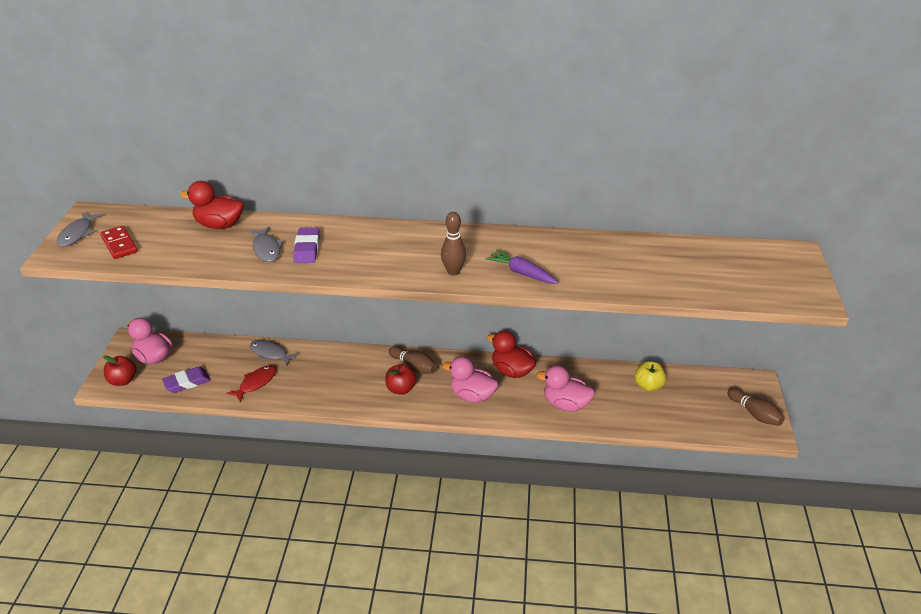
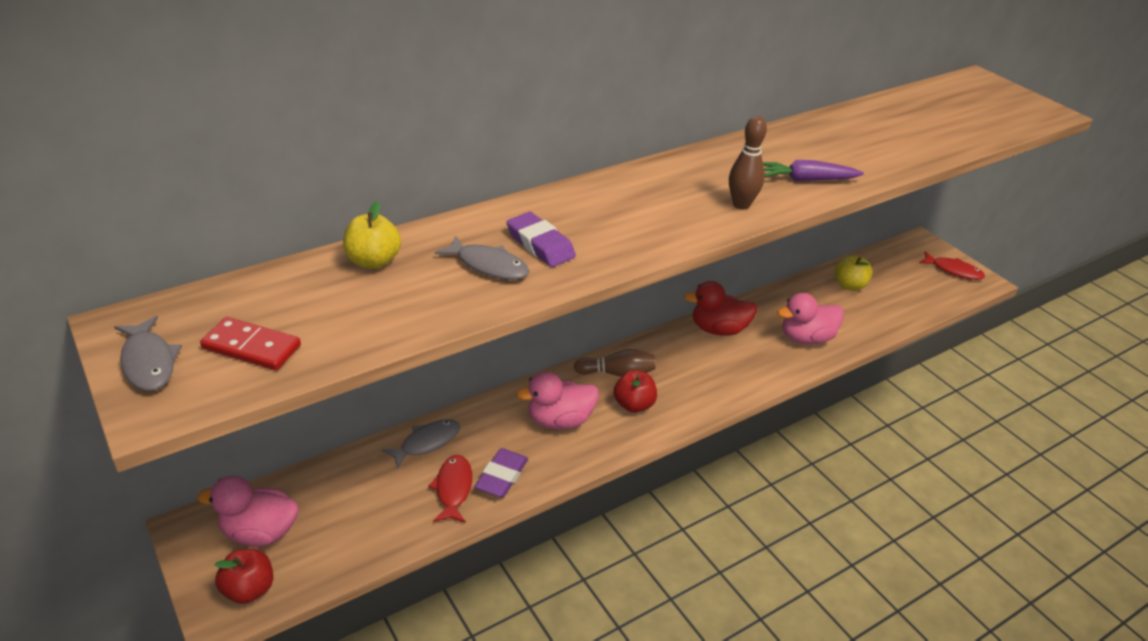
camera: 40 degrees left, 0 degrees up
(187, 382) = (355, 539): purple eraser -> purple eraser (502, 476)
(219, 225) = (373, 261): red duck -> yellow apple
(270, 353) = (427, 443): grey fish -> grey fish turned 150 degrees clockwise
(472, 395) = (713, 374): pink duck -> pink duck (560, 420)
(754, 414) = (953, 270): brown bowling pin -> red fish

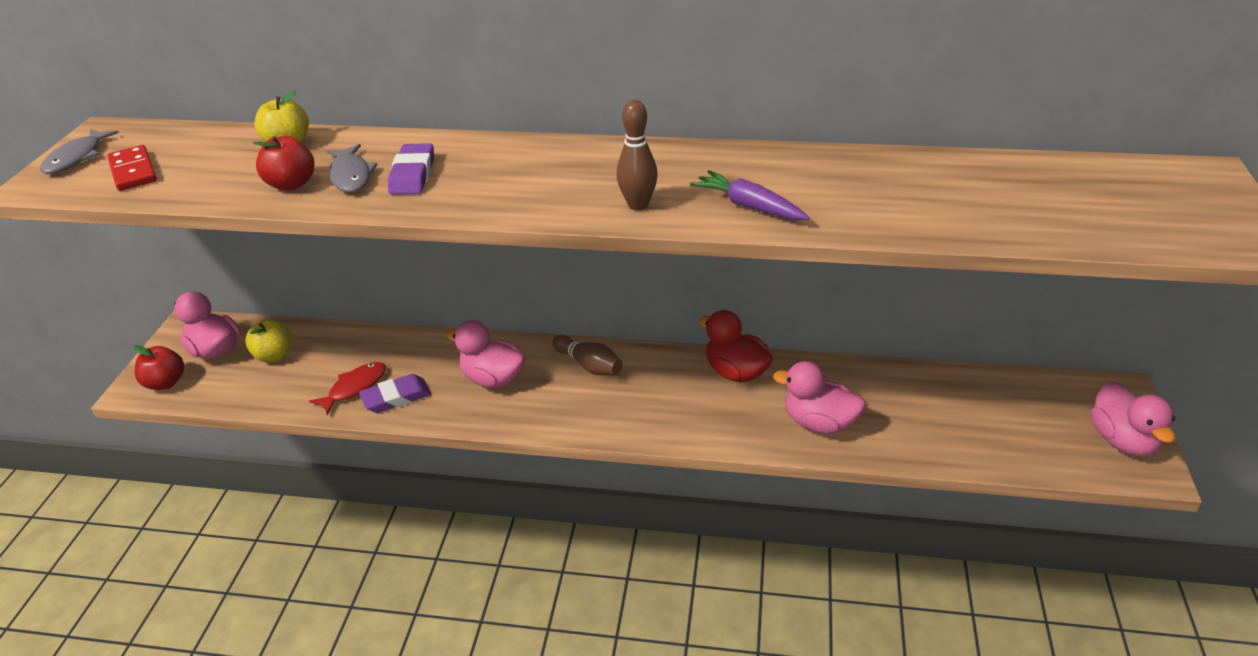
camera: 45 degrees right, 0 degrees up
(427, 443) = (381, 345): grey fish -> none
(633, 405) = (567, 398): red apple -> red apple (291, 184)
(849, 285) = (948, 396): yellow apple -> yellow apple (274, 355)
(953, 270) = (1122, 440): red fish -> pink duck

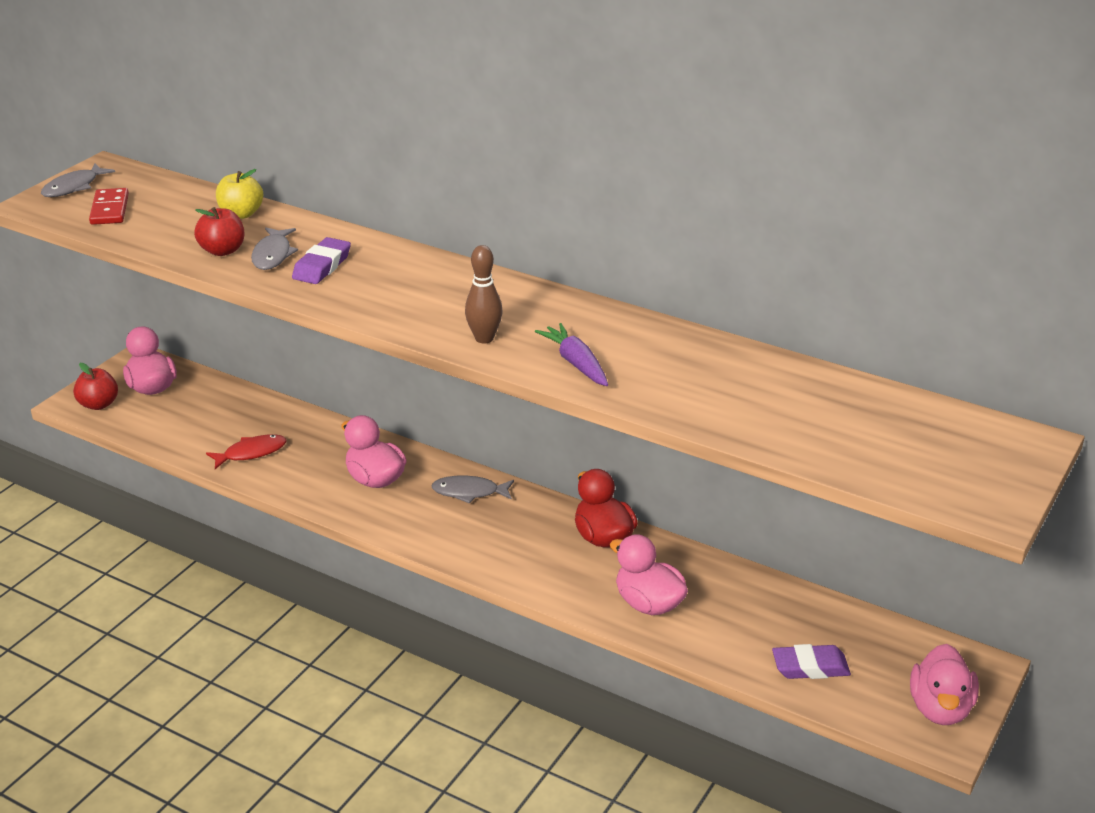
camera: 20 degrees right, 5 degrees down
(274, 355) = (198, 406): yellow apple -> none
(396, 397) = (281, 472): purple eraser -> purple eraser (810, 667)
(589, 365) = (469, 492): brown bowling pin -> grey fish

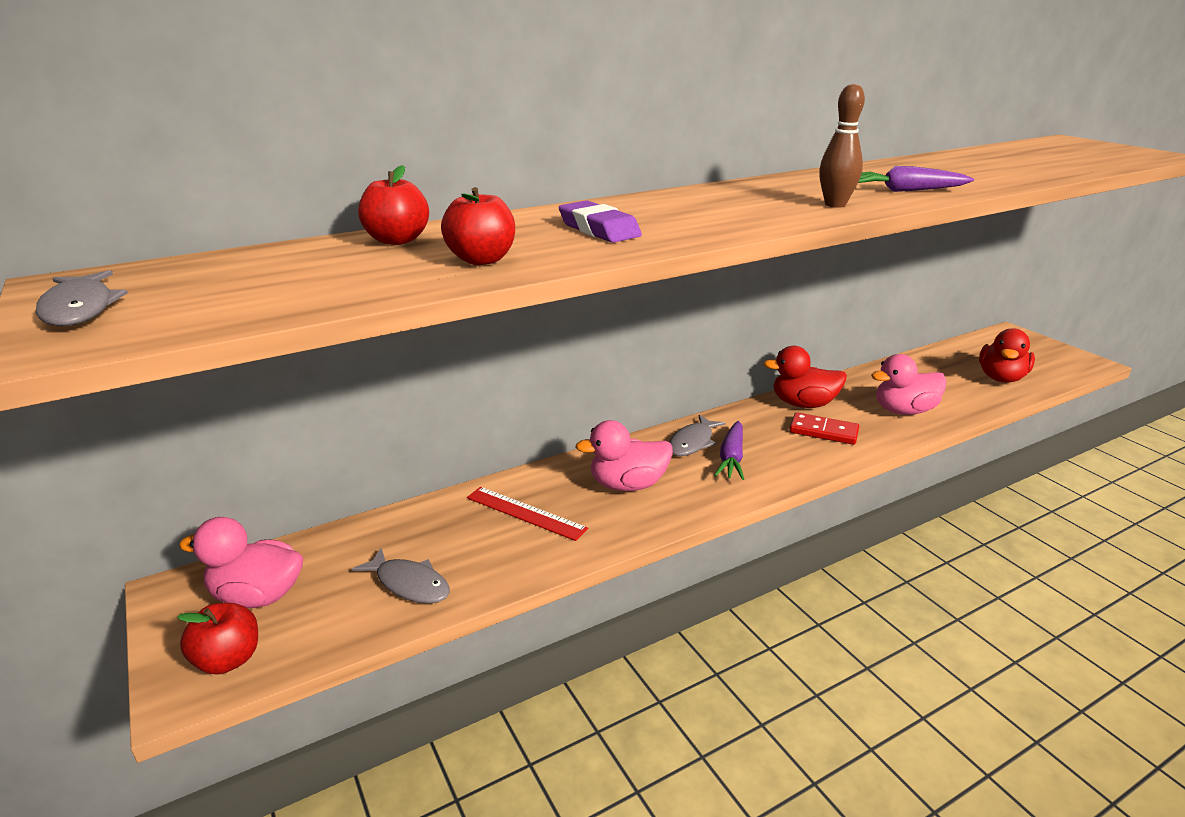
camera: 60 degrees left, 5 degrees down
(110, 209) = (219, 297): red domino -> red domino (823, 431)
(241, 214) = (397, 240): yellow apple -> red apple
(251, 453) = (499, 551): red fish -> none
(273, 255) = (535, 242): grey fish -> grey fish (409, 584)
(302, 447) = (525, 513): none -> red ruler
(460, 519) = (731, 458): none -> purple carrot
(810, 667) = (1001, 378): purple eraser -> red duck
(940, 709) = (1054, 355): pink duck -> none

